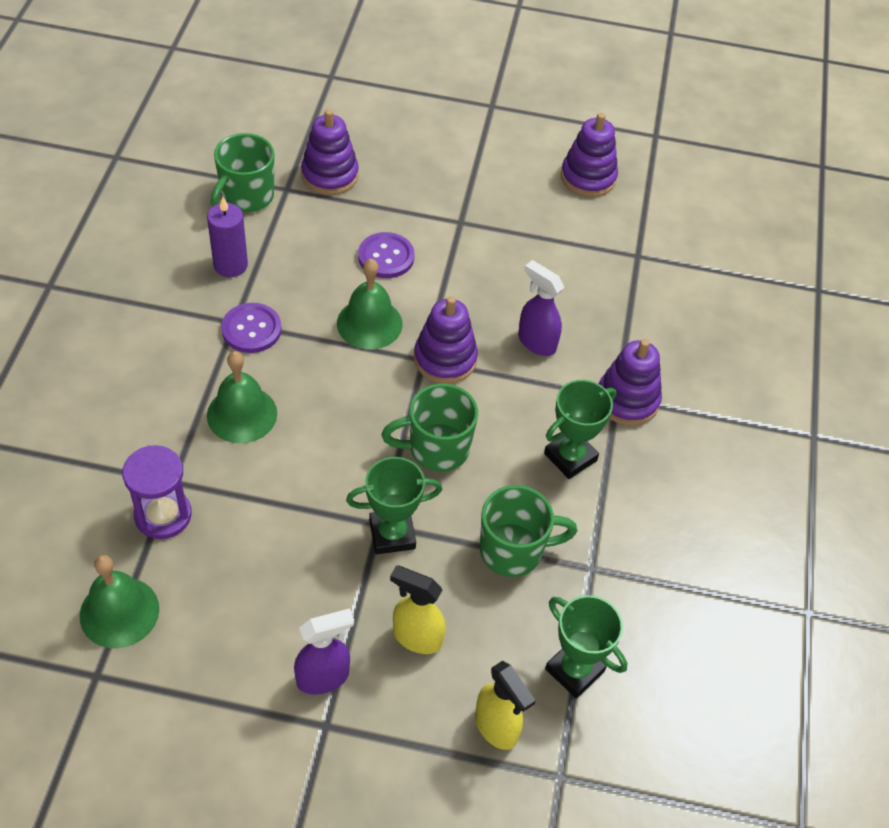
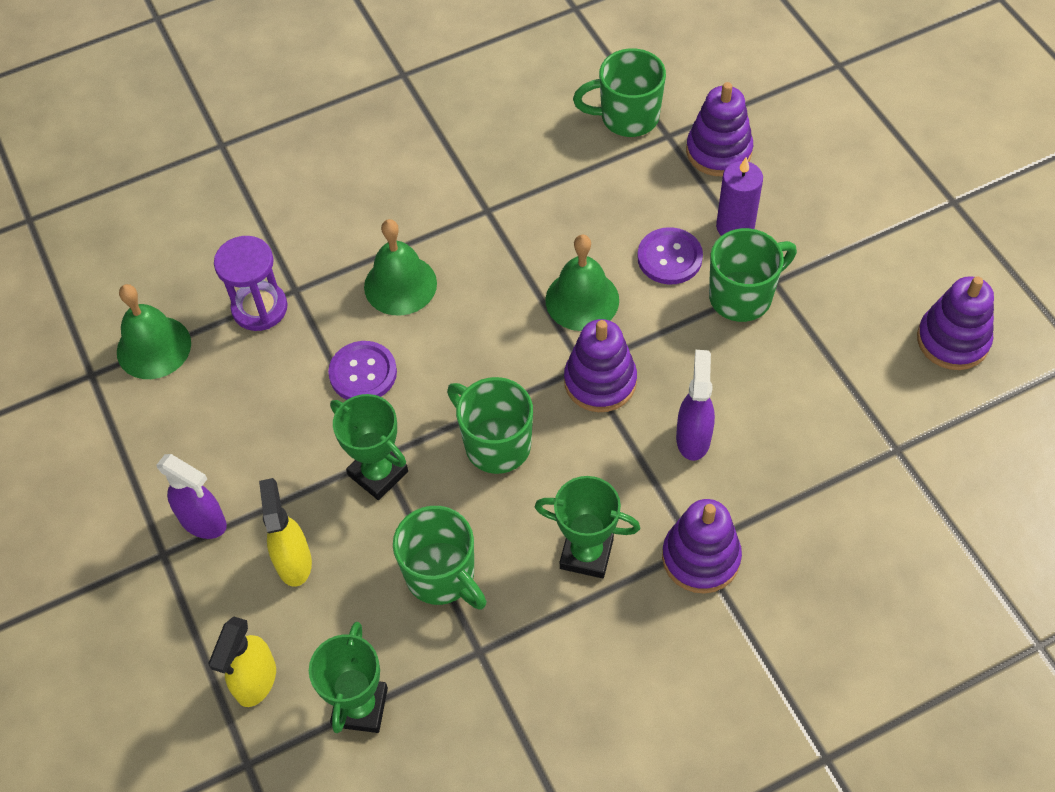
camera: 60 degrees right, 5 degrees up
(230, 265) = (543, 163): purple candle -> purple candle (735, 227)
(251, 329) = (491, 227): purple button -> purple button (363, 373)
(455, 244) = (742, 296): none -> green mug

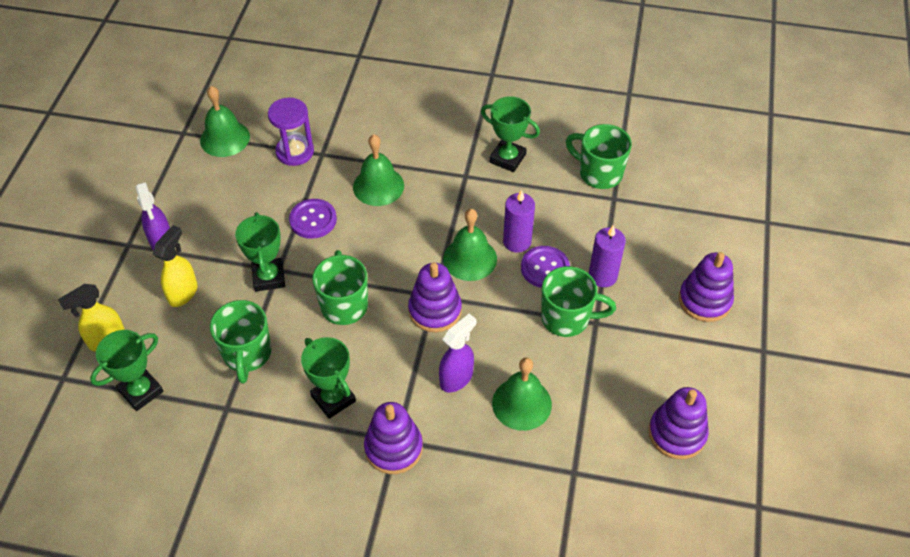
camera: 35 degrees right, 5 degrees down
(514, 161) = (507, 158): none -> green trophy
(613, 248) = (517, 241): none -> purple candle
(718, 151) = (636, 226): purple stacking toy -> purple stacking toy (704, 300)
(782, 417) = (521, 403): none -> green bell

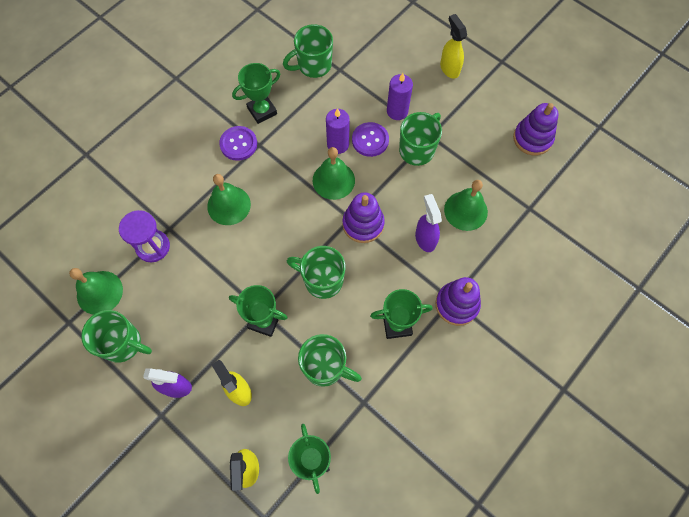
camera: 60 degrees left, 15 degrees up
(184, 181) = (123, 343): none -> green mug
(313, 220) = (230, 265): purple button -> purple button (238, 144)
(704, 300) = (449, 68): purple stacking toy -> yellow spray bottle

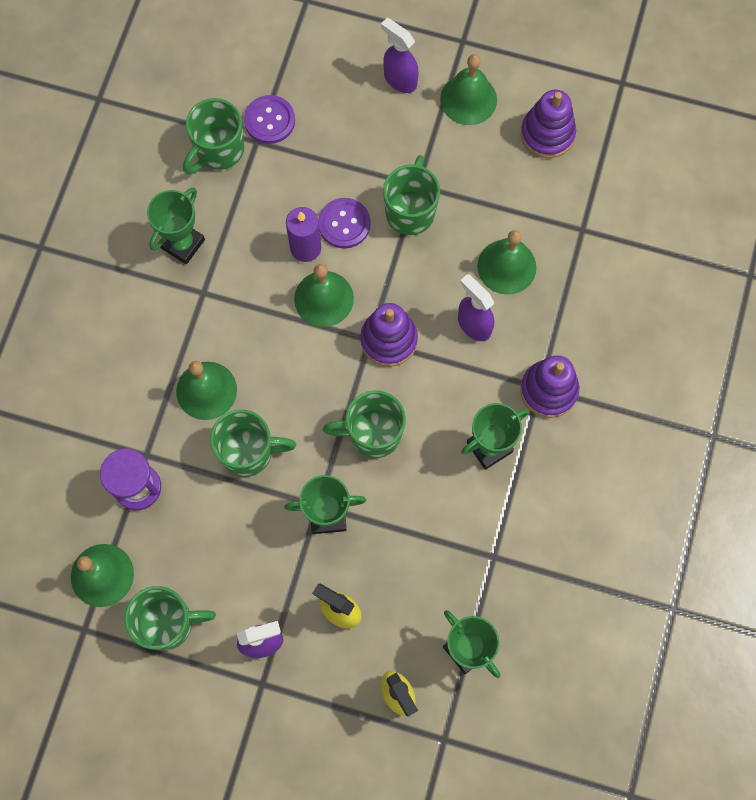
camera: 25 degrees left, 5 degrees up
(238, 144) = (175, 303): purple button -> purple button (269, 120)
(325, 367) = (429, 537): green mug -> green mug (248, 452)
(397, 111) = (360, 169): purple candle -> none
(449, 68) = (399, 79): yellow spray bottle -> purple spray bottle
(489, 97) = (468, 99): none -> green bell

